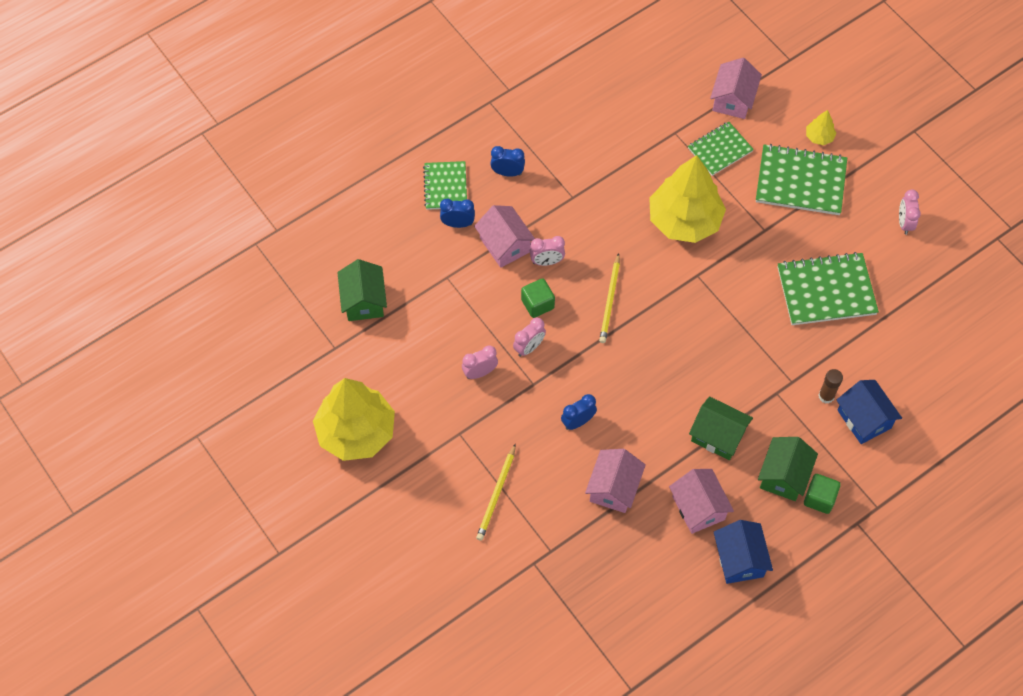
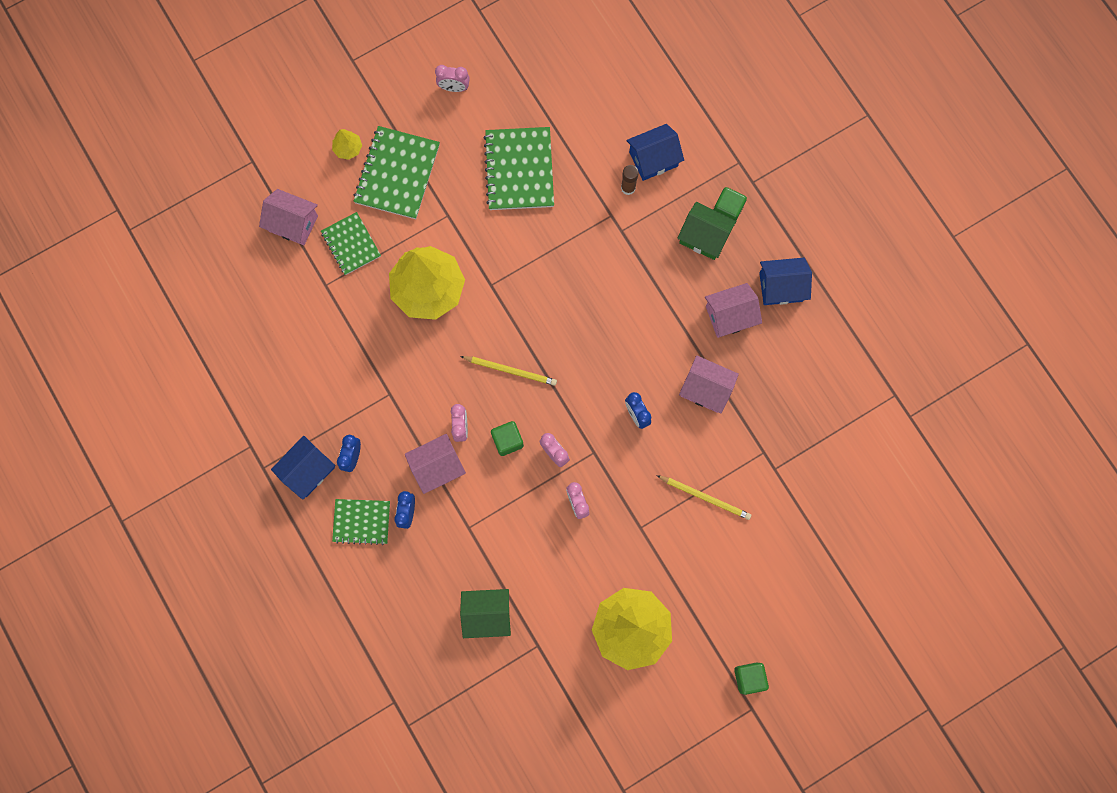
camera: 85 degrees left, 15 degrees up
(311, 549) = (749, 677): none -> green cube
(490, 138) = (308, 470): none -> blue house
(718, 436) = (660, 289): green house -> none

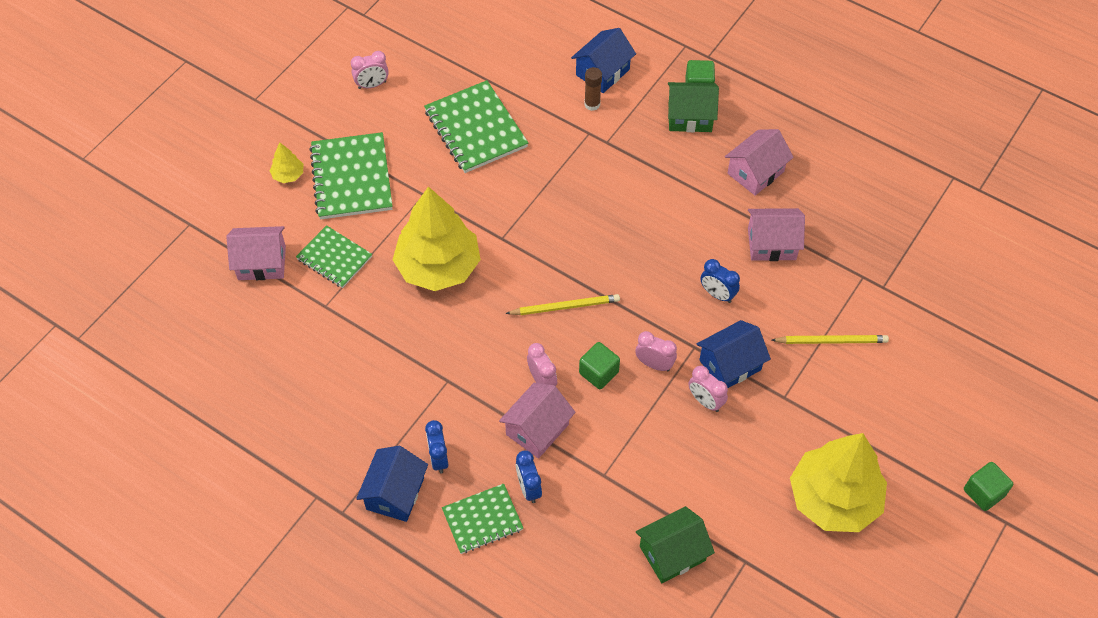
camera: 25 degrees left, 20 degrees down
(781, 287) = (788, 130): blue house -> blue house (730, 365)

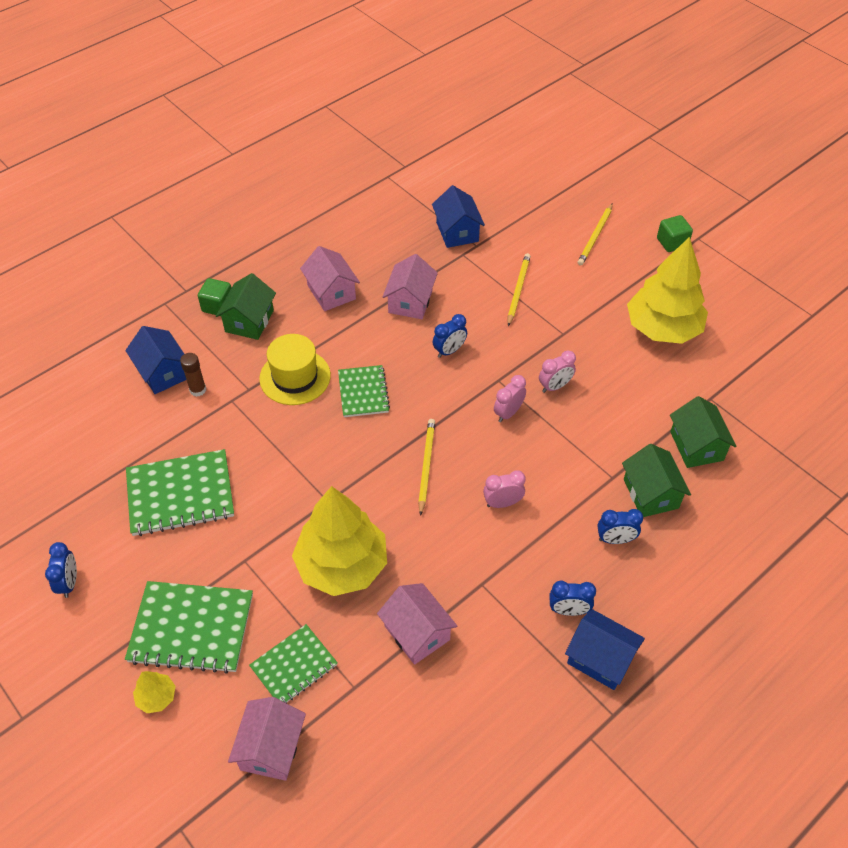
camera: 75 degrees left, 5 degrees down
(372, 85) = (69, 582): pink clock -> blue clock
(482, 520) = (642, 585): green notebook -> green notebook (363, 392)
(537, 429) = (554, 519): pink house -> pink house (417, 633)
(594, 514) = (650, 493): none -> green house
(598, 373) = (506, 456): green cube -> none
(634, 173) = (295, 377): none -> yellow hat
(730, 365) = (523, 360): blue house -> blue house (457, 232)
(955, 406) = (595, 236): none -> yellow pencil

